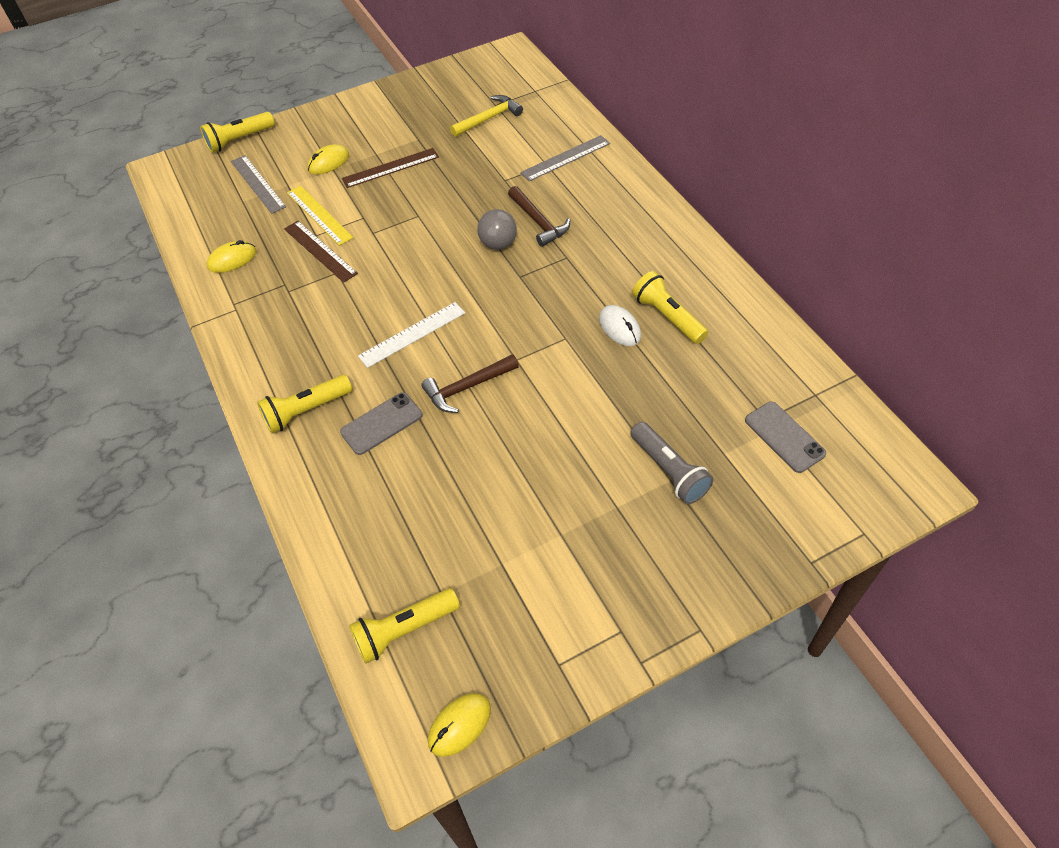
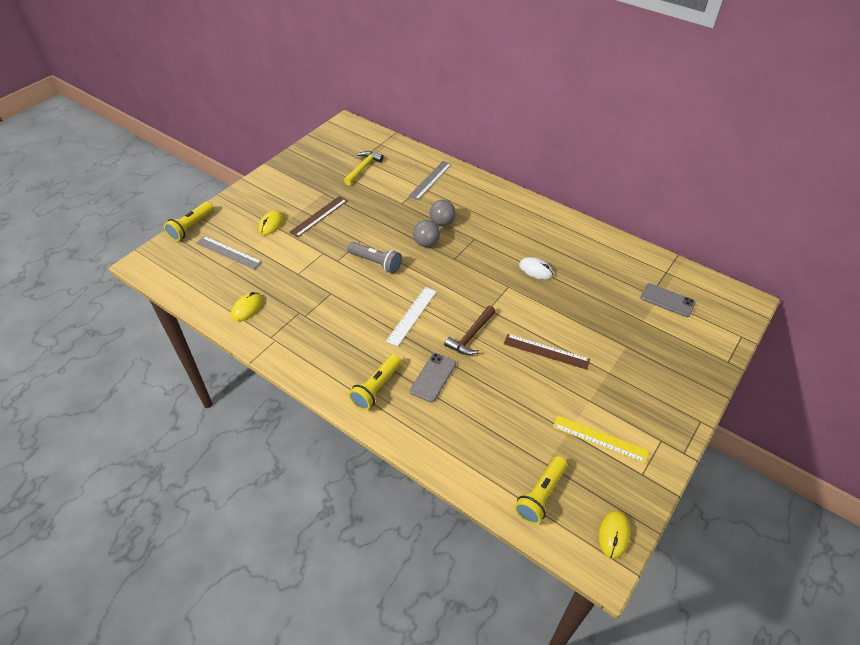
camera: 30 degrees left, 5 degrees down
(319, 215) = (290, 260): yellow ruler -> yellow ruler (600, 439)
(320, 251) = (308, 283): brown ruler -> brown ruler (546, 351)
(539, 222) = (442, 223): brown hammer -> grey ball
(668, 317) = (558, 255): yellow flashlight -> none
(669, 470) = (622, 341): grey flashlight -> grey flashlight (375, 262)

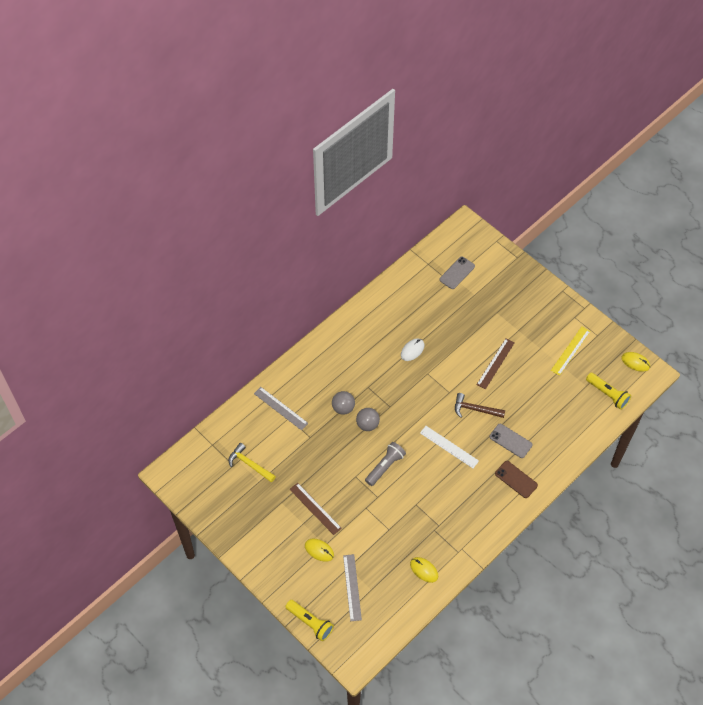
camera: 80 degrees left, 10 degrees up
(228, 252) = (352, 587): grey ruler -> grey ruler turned 45 degrees counterclockwise
(376, 388) = (516, 479): yellow flashlight -> brown phone
(471, 336) = (475, 409): brown hammer -> brown hammer turned 150 degrees clockwise

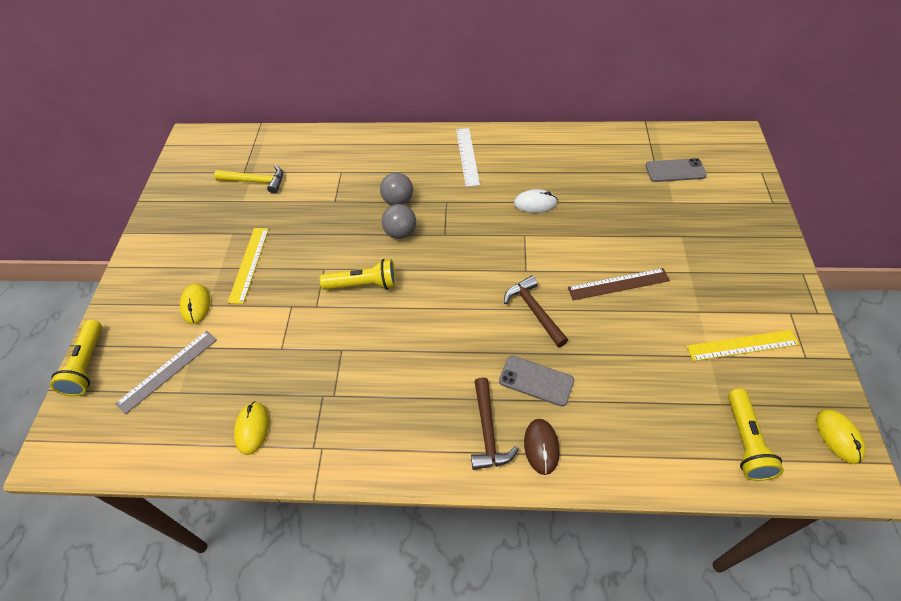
camera: 50 degrees right, 5 degrees down
(249, 464) = (256, 181): yellow hammer -> yellow hammer turned 105 degrees clockwise
(280, 408) = (345, 159): grey ruler -> none
(315, 508) = (249, 264): brown ruler -> yellow ruler
(385, 467) = (363, 284): grey flashlight -> yellow flashlight
(449, 447) = (454, 323): white ruler -> white ruler (467, 156)
(510, 441) = (536, 381): grey phone -> grey phone turned 60 degrees counterclockwise
(516, 479) = (488, 432): brown phone -> brown hammer
(541, 466) = (541, 447): none -> brown mouse

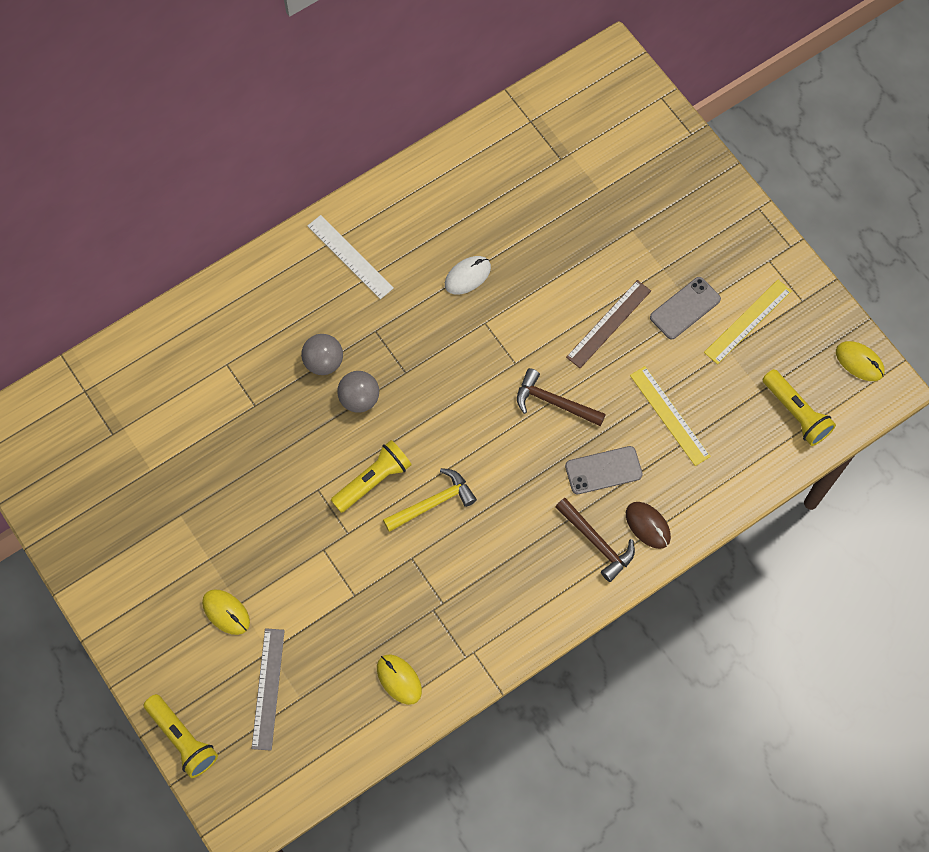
camera: 40 degrees left, 15 degrees up
(249, 264) = (236, 536): yellow ruler -> yellow ruler (669, 415)
(256, 181) = (140, 437): yellow hammer -> yellow hammer (433, 502)
(675, 170) = (578, 146): grey phone -> grey phone (685, 308)

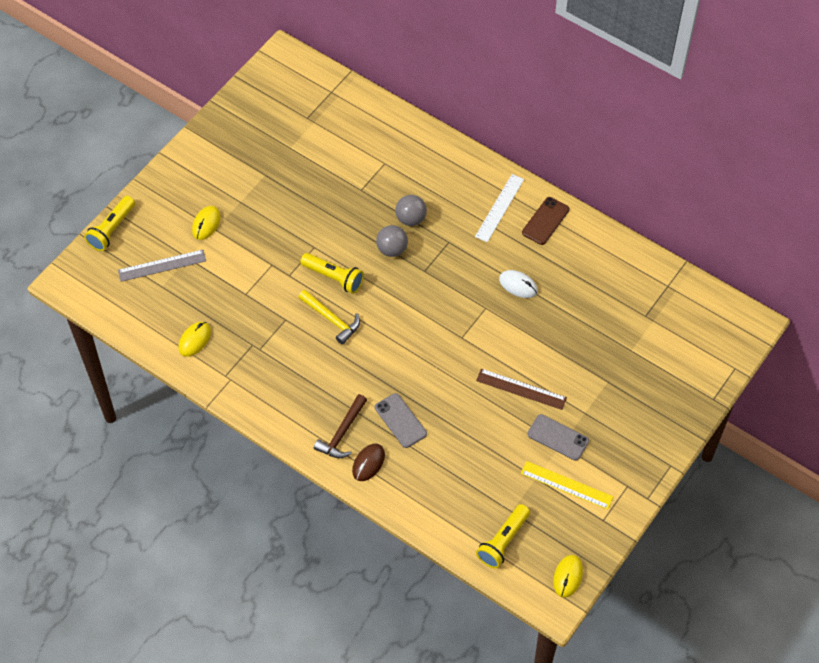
camera: 70 degrees right, 10 degrees down
(390, 214) = (545, 221): none -> brown phone
(553, 402) = (441, 372): brown hammer -> none
(669, 415) = (463, 452): yellow ruler -> none

